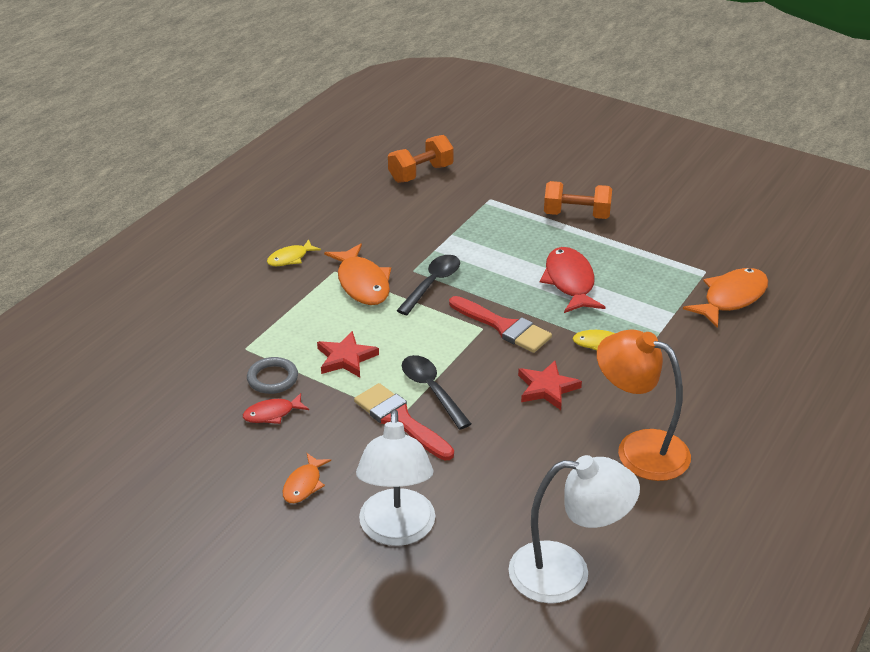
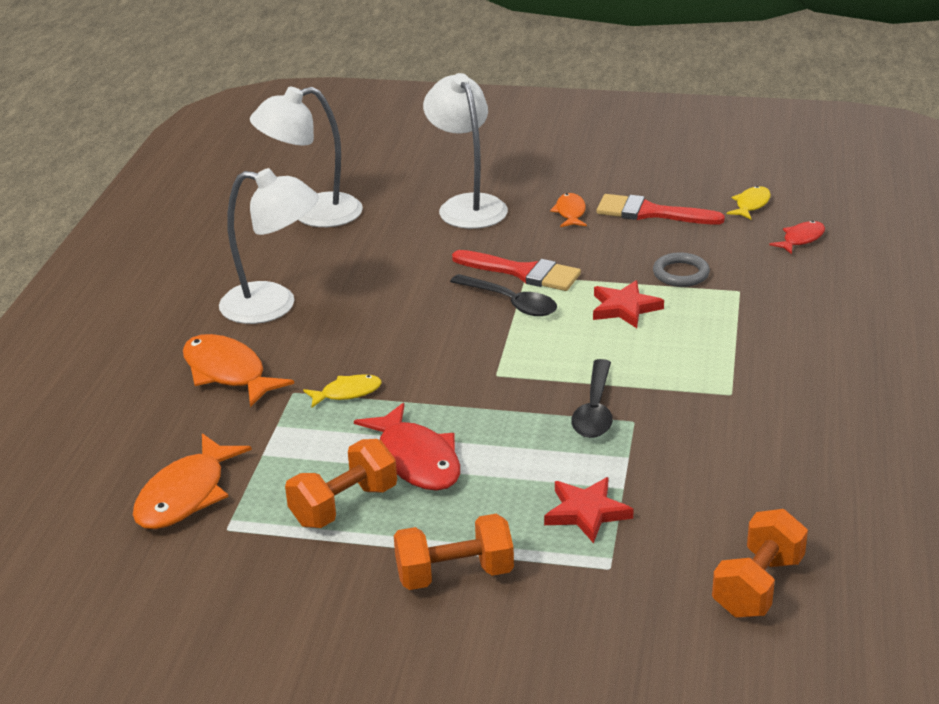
camera: 160 degrees right, 5 degrees down
(272, 414) = (650, 248): red fish -> red fish (801, 239)
(290, 258) = (803, 394): yellow fish -> yellow fish (751, 205)
(362, 283) = (682, 388): orange fish -> orange fish (228, 373)
(504, 327) = (471, 382): red brush -> red brush (650, 213)
(547, 388) = (389, 333): red star -> red star (586, 512)
(627, 266) = (344, 505): none -> orange dumbbell
(639, 449) = (273, 306): orange lamp -> white lamp

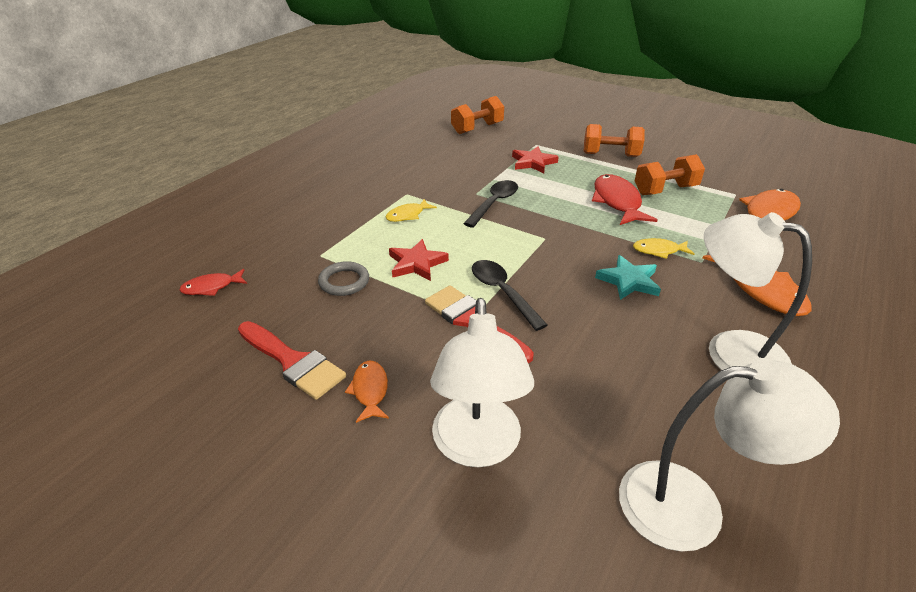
camera: 160 degrees left, 5 degrees up
(379, 347) = (628, 281): none -> turquoise star
(570, 212) = (370, 390): orange fish -> orange fish turned 150 degrees clockwise
(751, 205) = (192, 341): yellow fish -> yellow fish (408, 215)

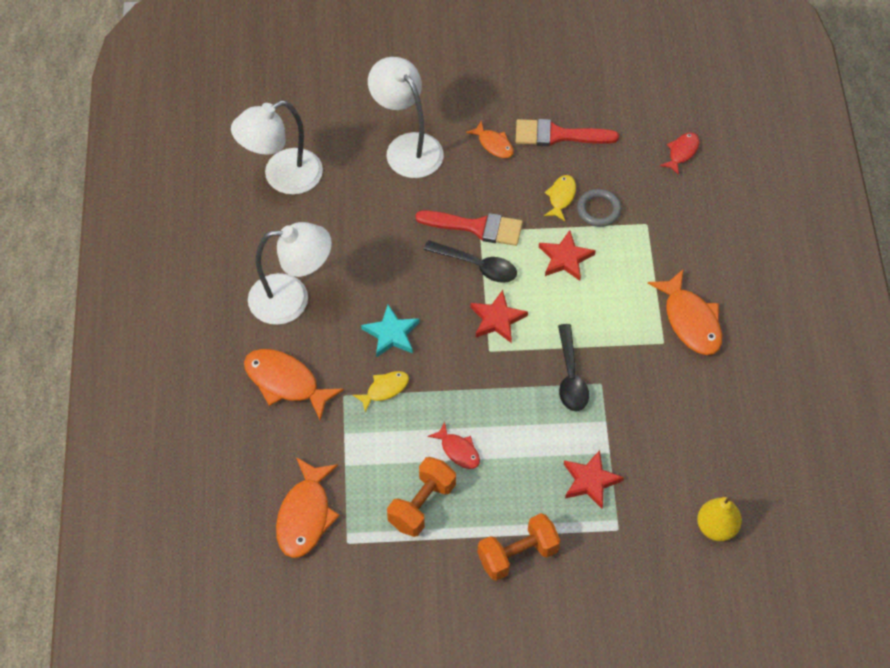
camera: 145 degrees right, 20 degrees up
(372, 195) = (690, 321): none -> orange fish
(408, 215) = (630, 312): yellow fish -> yellow fish (561, 197)
(477, 128) = (716, 527): orange dumbbell -> yellow pear
(519, 252) = (497, 319): none -> red star
(617, 202) = (458, 450): red fish -> red fish, size x0.56

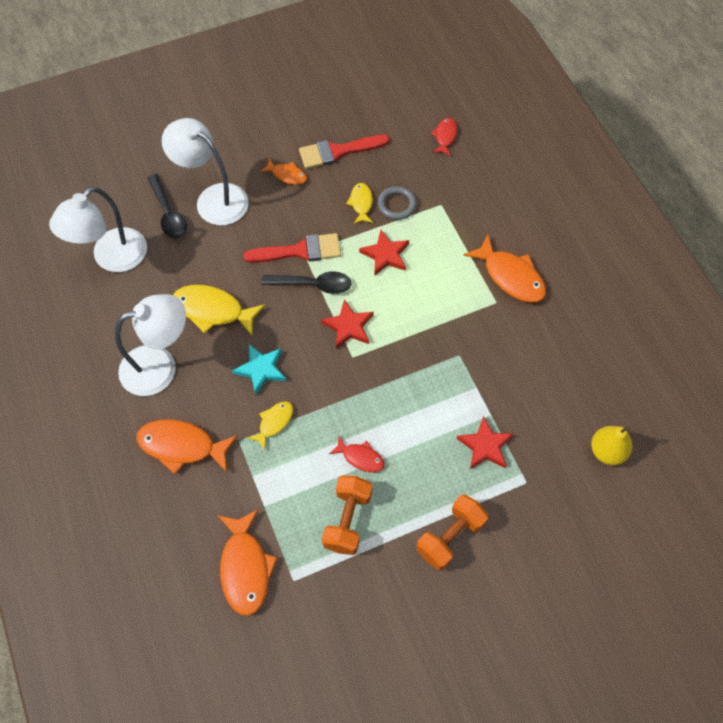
camera: 20 degrees left, 5 degrees up
(365, 261) = (213, 310): none -> yellow fish
(571, 377) = (431, 357): black spoon -> black spoon (168, 213)

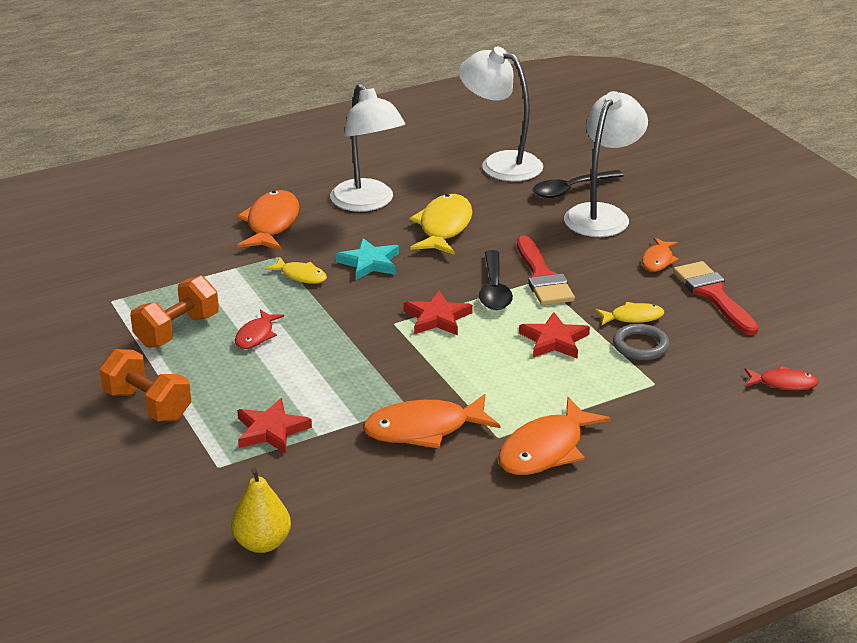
camera: 85 degrees right, 30 degrees down
(245, 568) = (129, 271): orange fish -> orange fish (424, 429)
(347, 520) = (177, 331): orange dumbbell -> orange dumbbell turned 60 degrees counterclockwise

